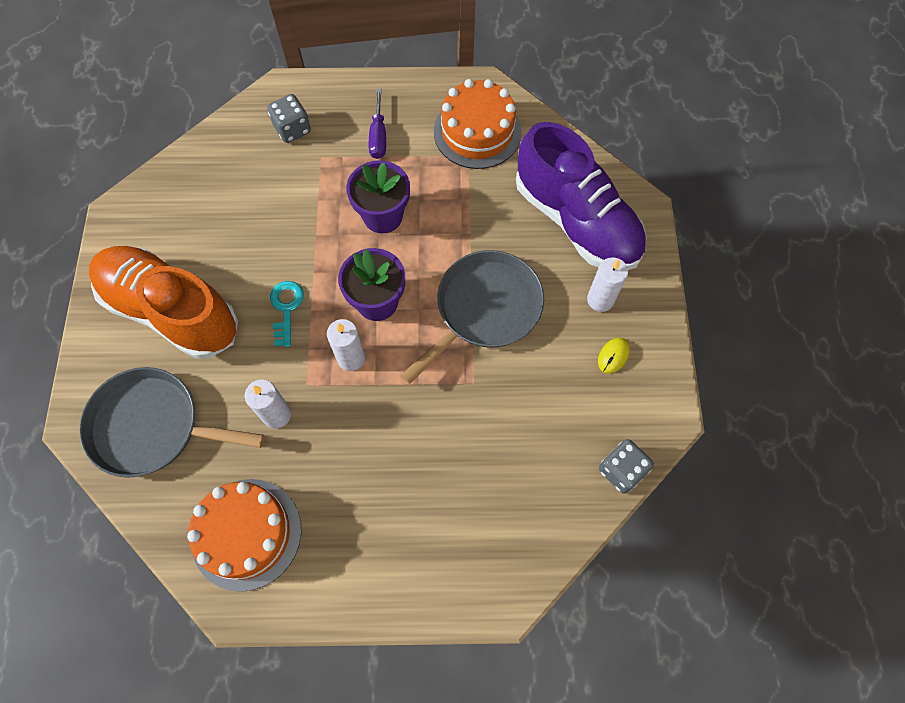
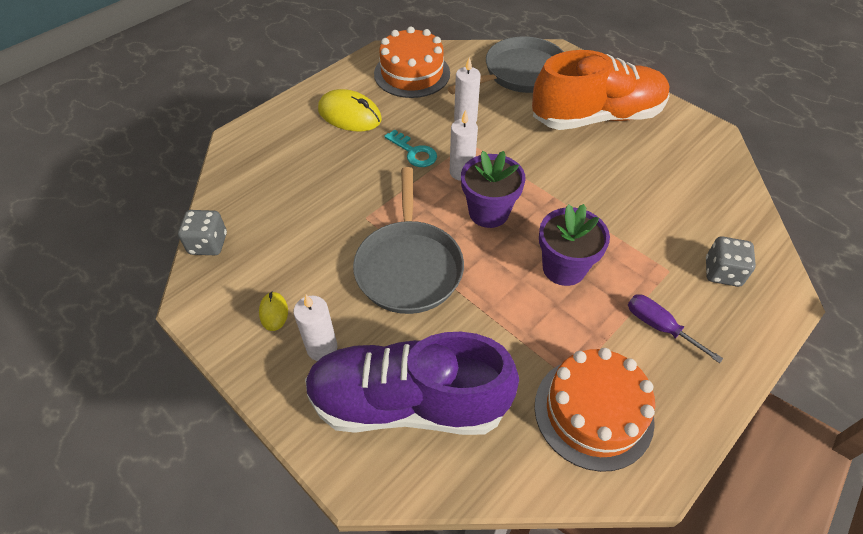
camera: 135 degrees right, 15 degrees down
(286, 308) = (538, 166): turquoise key -> turquoise key (414, 152)
(369, 527) = (349, 115): none -> yellow mouse

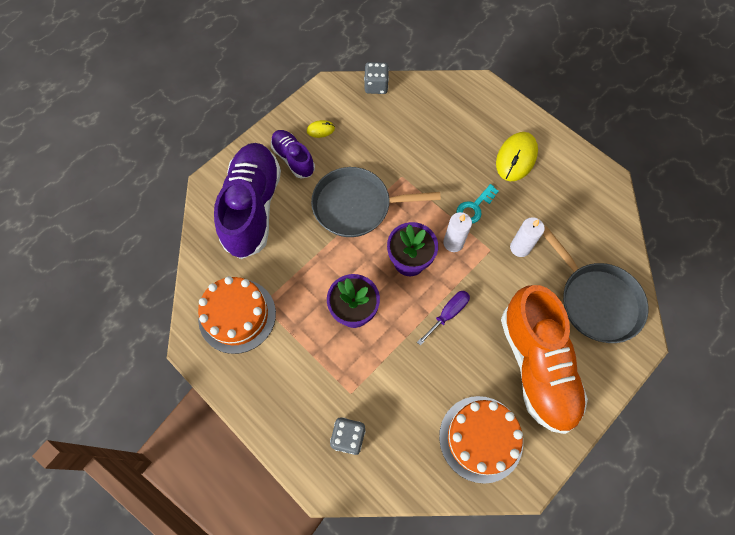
camera: 90 degrees right, 15 degrees up
(322, 348) = (293, 159): white candle -> purple shoe
(412, 73) = (580, 204): orange cake -> orange cake (481, 438)
(659, 327) = (299, 373): purple screwdriver -> purple screwdriver (448, 314)

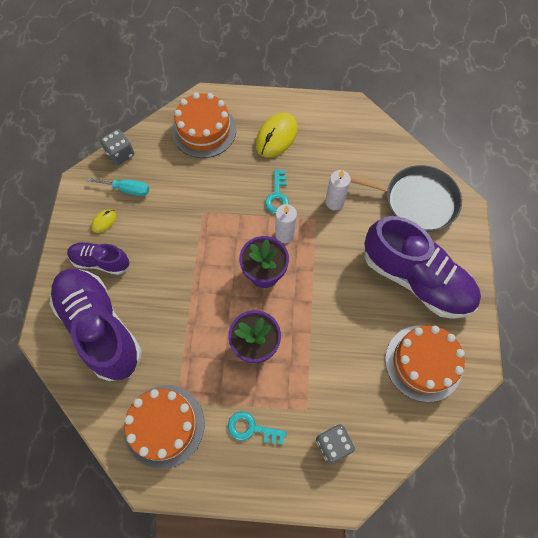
camera: 40 degrees left, 0 degrees up
(297, 371) = (251, 428): none -> turquoise key
(356, 206) = (186, 261): grey pan -> none
(358, 117) = (127, 189): none -> turquoise screwdriver
(448, 314) = (325, 291): purple screwdriver -> none
(458, 112) = (204, 130): none -> orange cake
(516, 158) = (276, 137): yellow mouse -> yellow mouse turned 45 degrees clockwise
(536, 365) = (416, 279): orange shoe -> purple shoe

